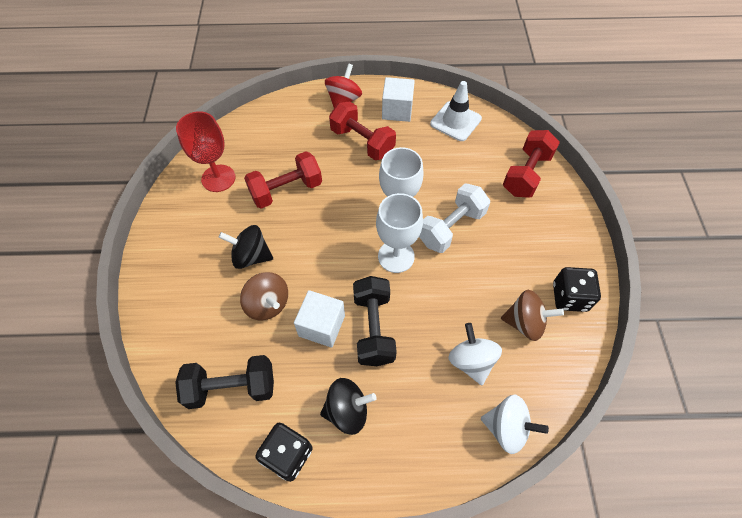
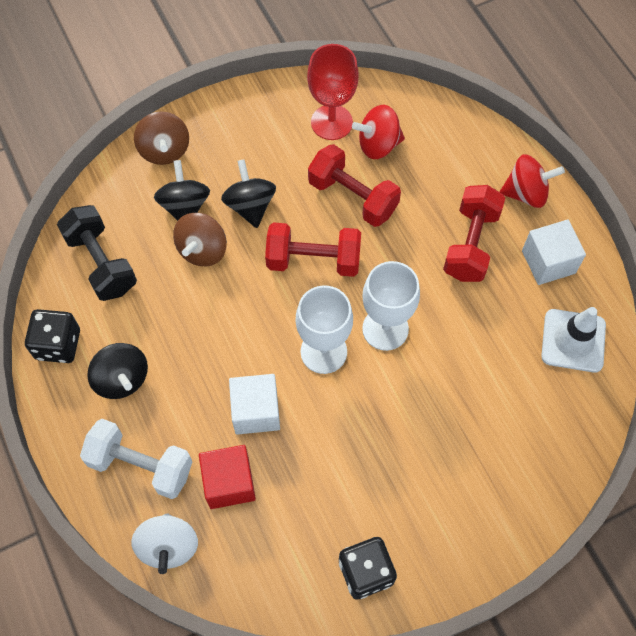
camera: 65 degrees right, 5 degrees up
(221, 302) = (185, 206): none -> black spinning top
(255, 159) = (378, 145): none -> red spinning top
(322, 326) = (202, 313): white cube -> white cube (256, 411)
(373, 328) = (223, 366): black dumbbell -> none
(451, 227) = (396, 398): white dumbbell -> white dumbbell (141, 465)
(471, 361) = (229, 483): white spinning top -> red cube
(525, 323) = (305, 528): brown spinning top -> brown spinning top (164, 150)
(526, 174) = (532, 462): red dumbbell -> red dumbbell (313, 260)

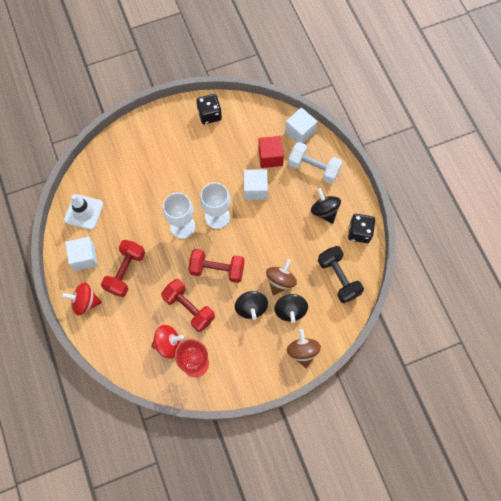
camera: 175 degrees left, 5 degrees up
(168, 546) = (300, 132): white spinning top -> white cube

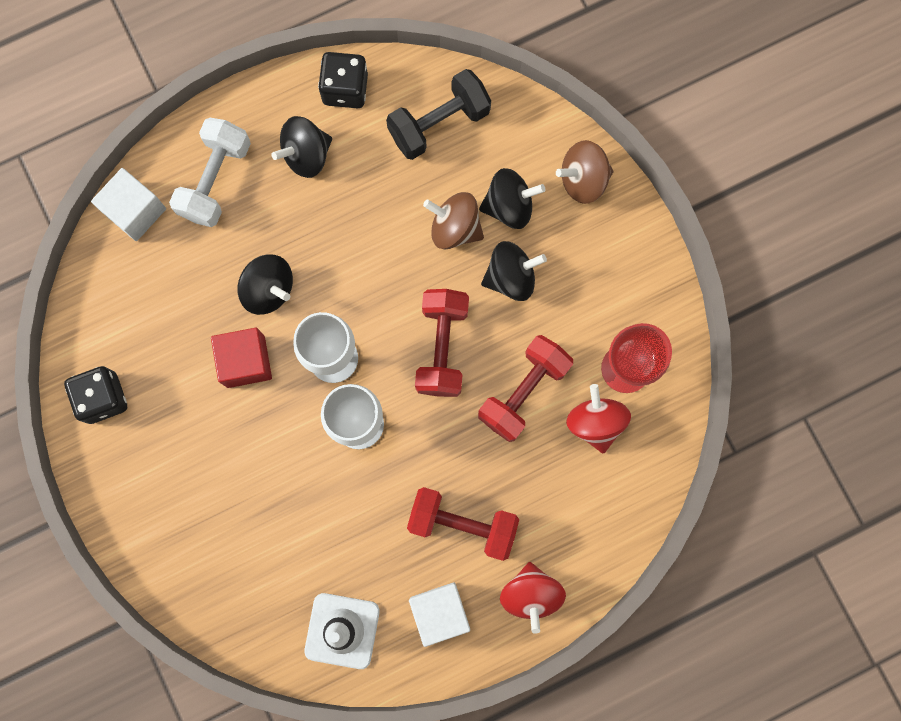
camera: 95 degrees left, 10 degrees up
(255, 189) = (268, 289): white cube -> black spinning top
(270, 157) = (195, 265): red cube -> red cube (245, 361)

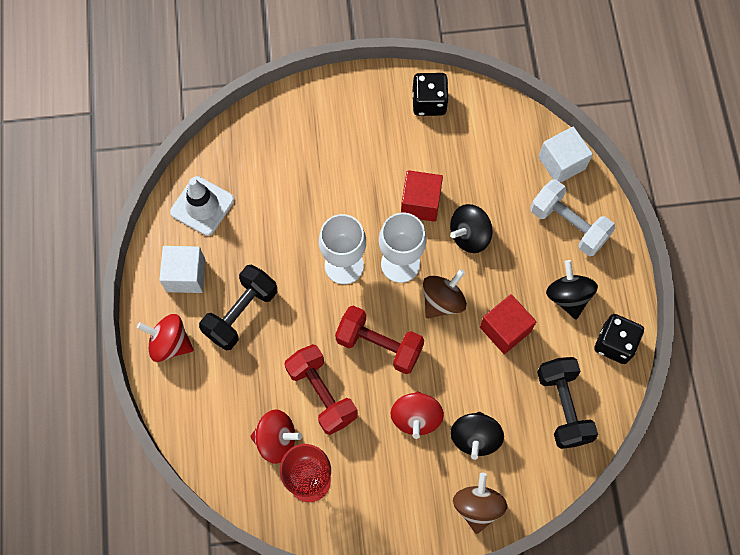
camera: 110 degrees right, 10 degrees down
(371, 212) = (505, 329): none -> red cube
(454, 228) = (471, 388): brown spinning top -> brown spinning top (442, 301)
(462, 524) = (241, 313): red dumbbell -> black dumbbell
(511, 277) = (416, 417): black spinning top -> red spinning top

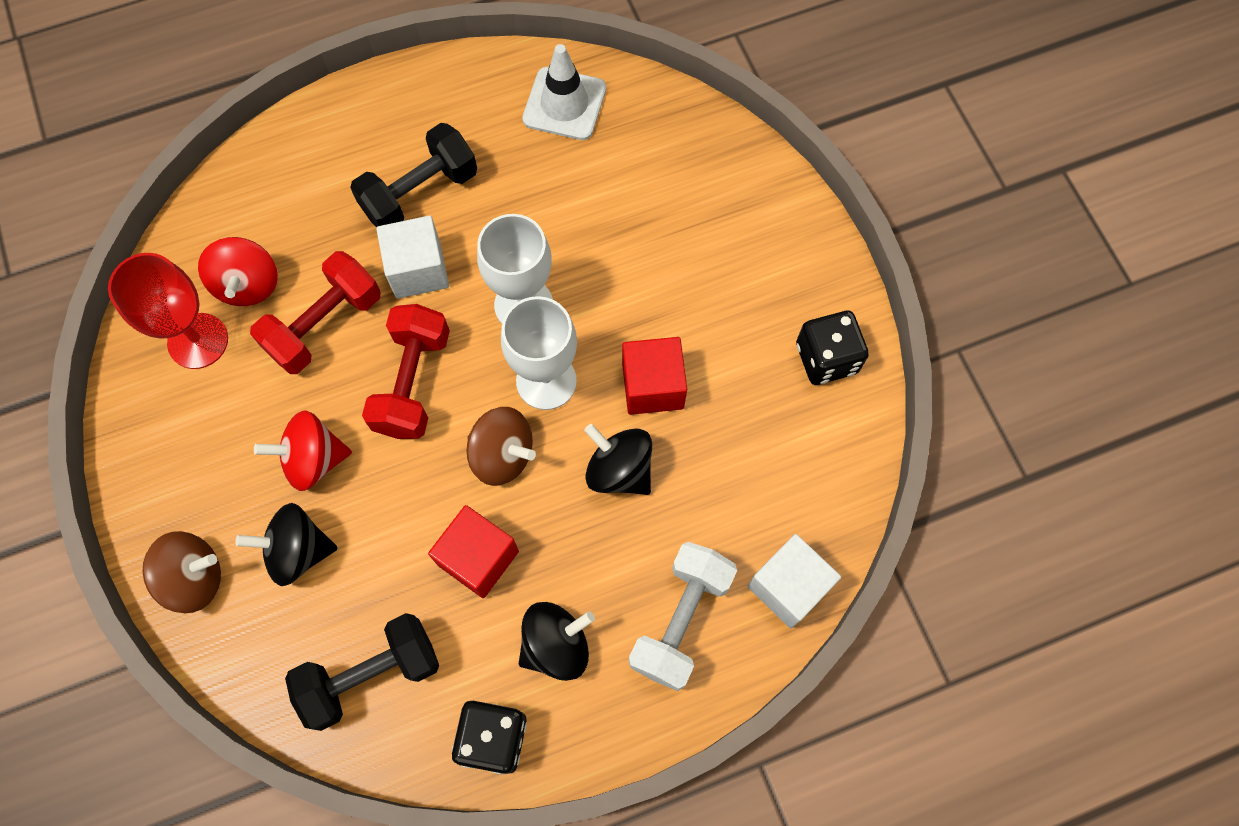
camera: 75 degrees right, 0 degrees up
(170, 343) = (358, 121): red spinning top -> none
(186, 275) = (458, 113): white cube -> white cube (418, 270)
(241, 313) = (420, 193): black dumbbell -> black dumbbell turned 60 degrees counterclockwise

